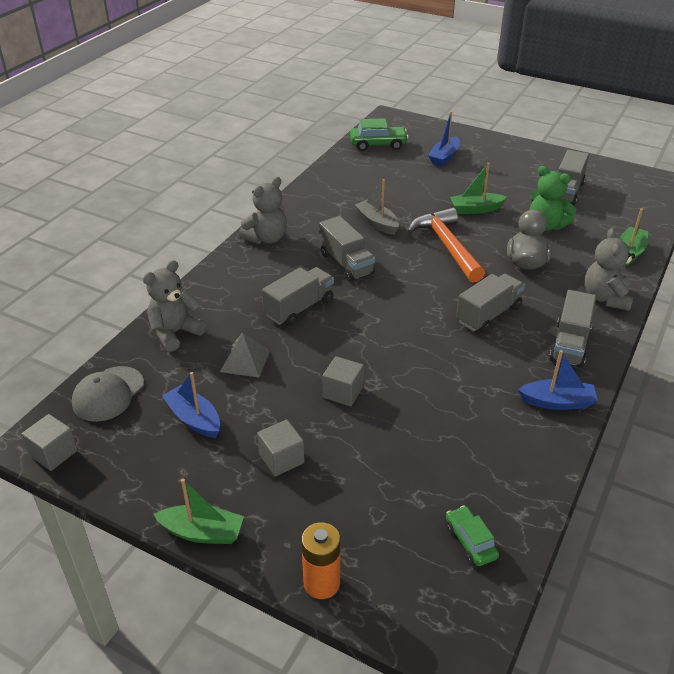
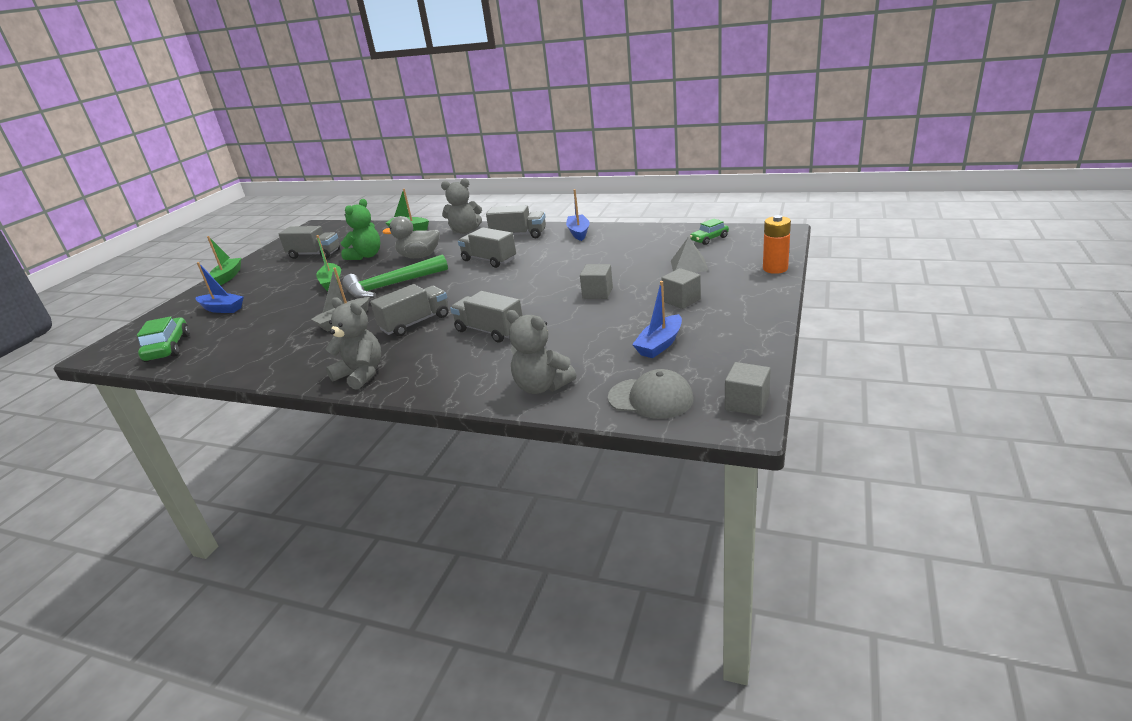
camera: 95 degrees left, 10 degrees down
(202, 532) = (771, 312): green boat -> green boat (228, 276)
(245, 361) = (573, 339): grey pyramid -> grey pyramid (689, 265)
(447, 246) = (391, 286): orange hammer -> green hammer

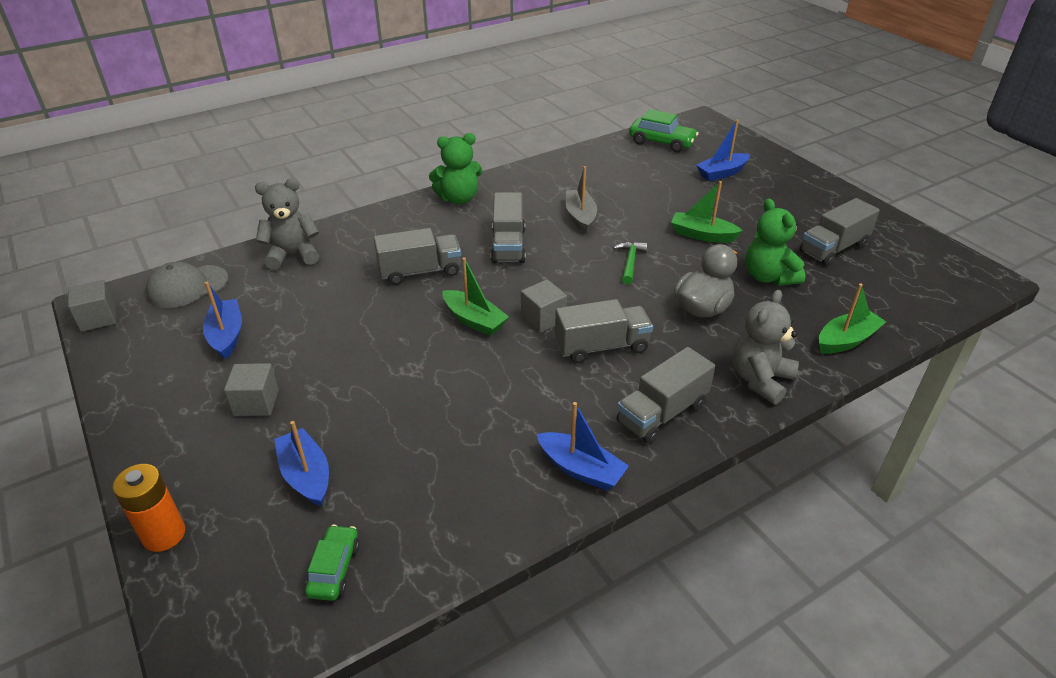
camera: 125 degrees right, 10 degrees up
(228, 276) = (828, 189): green boat -> green boat (474, 320)
(361, 374) = (458, 198): grey teddy bear -> green teddy bear
(391, 286) = (630, 262): green hammer -> green hammer, size x0.49
(597, 293) = (375, 365): grey cube -> grey cube (543, 318)
(689, 265) = (306, 475): grey pyramid -> blue boat

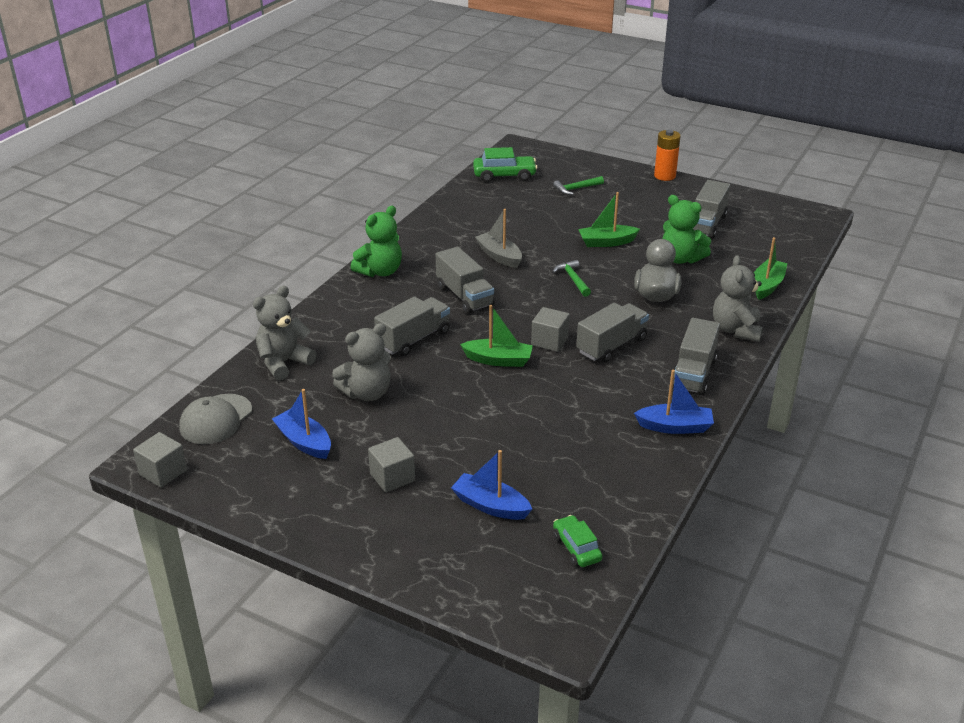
camera: 30 degrees left, 5 degrees down
(164, 534) = (429, 582): orange battery -> orange battery (664, 176)
(326, 309) = (367, 393): none -> grey teddy bear
(722, 173) = (576, 189): blue boat -> green hammer

